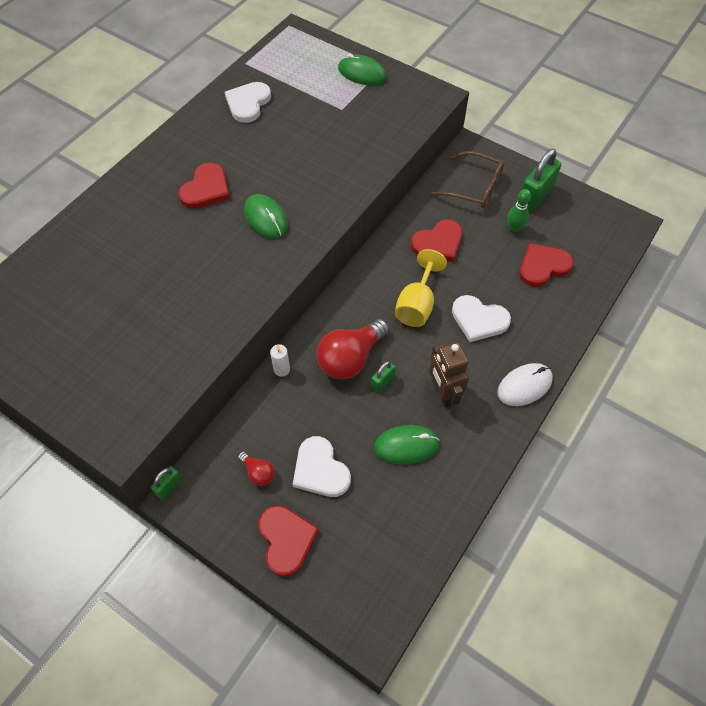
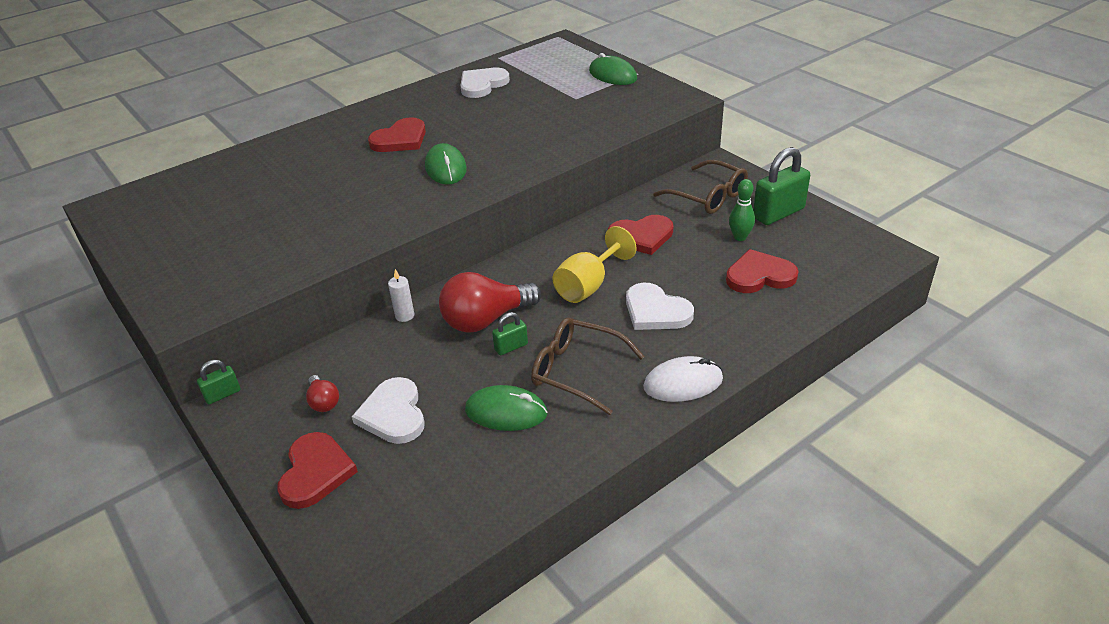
camera: 20 degrees right, 20 degrees down
(443, 393) = (577, 371): brown robot -> brown glasses

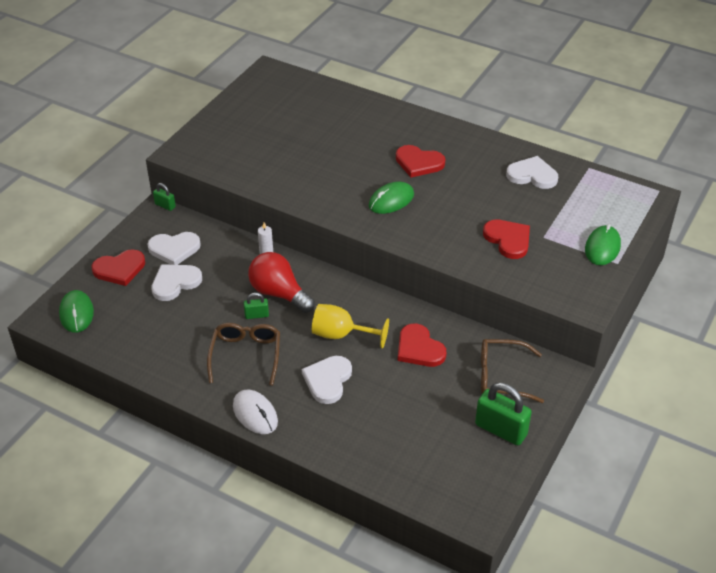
camera: 65 degrees right, 5 degrees up
(323, 402) = (174, 249): red light bulb -> white heart
(506, 412) = (195, 333): green mouse -> green mouse (76, 313)
(511, 347) = (256, 315): green padlock -> green padlock turned 45 degrees counterclockwise
(708, 196) = (502, 376): brown glasses -> brown glasses turned 75 degrees clockwise
(740, 237) = (450, 410): green bowling pin -> none
(759, 276) = (401, 433): red heart -> red heart (508, 240)

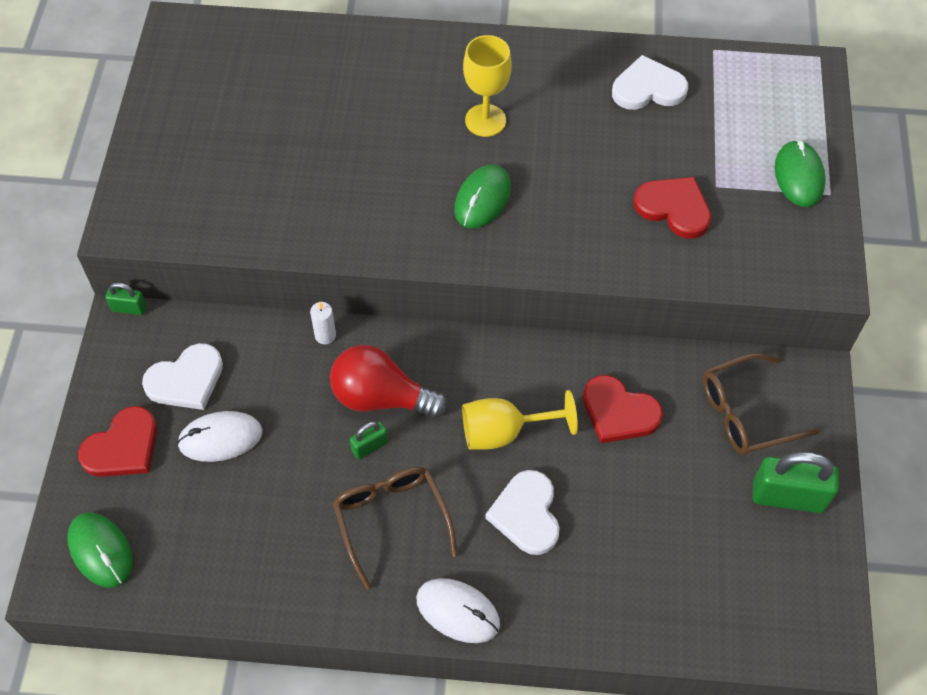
camera: 25 degrees left, 15 degrees up
(175, 283) = (220, 438): white heart -> white mouse
(419, 163) = (485, 120): red heart -> yellow goblet

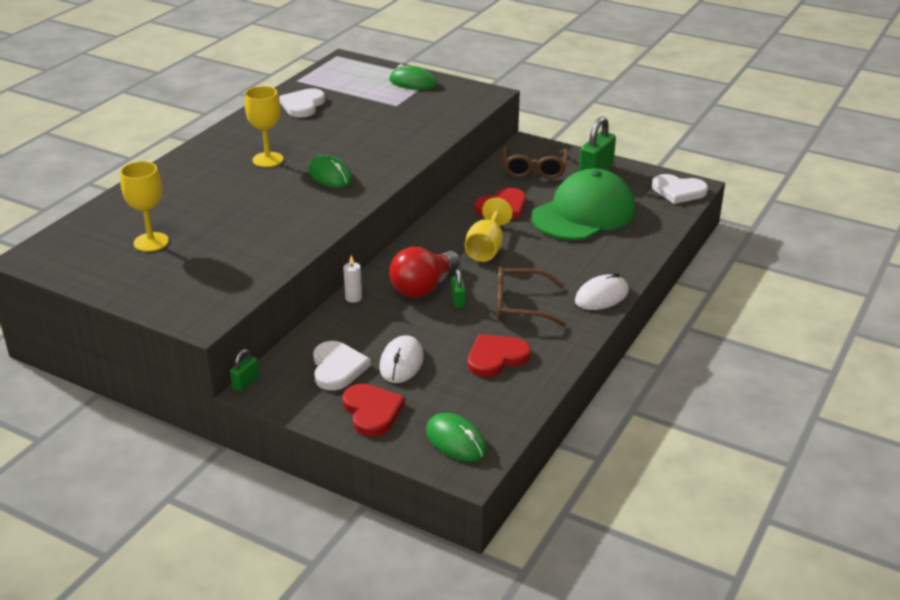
camera: 65 degrees left, 25 degrees down
(100, 551) = (456, 441): green mouse -> green mouse turned 60 degrees clockwise
(250, 107) = (151, 242): none -> yellow goblet
(526, 514) = (550, 255): white heart -> white heart (678, 191)
(659, 520) = (584, 213): none -> green cap
(674, 208) = (399, 120): red heart -> red heart (496, 357)

